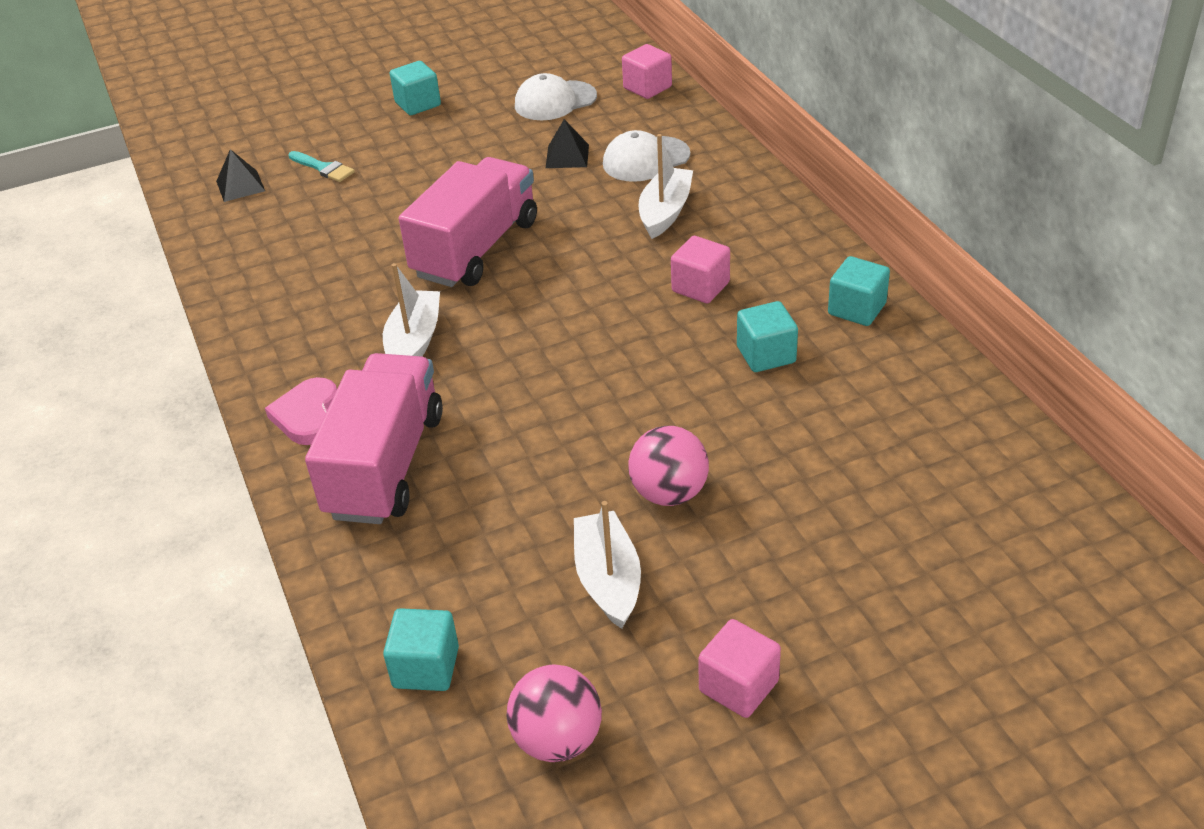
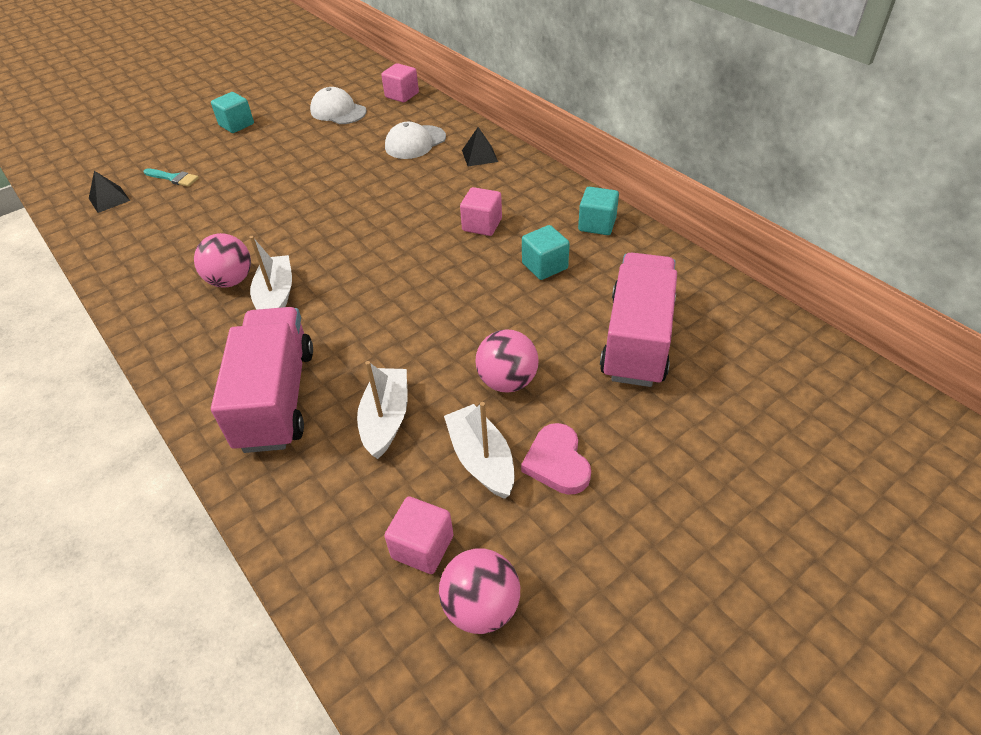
camera: 15 degrees left, 5 degrees up
(307, 415) = (202, 368): pink heart -> pink heart (557, 462)
(364, 313) = (231, 281): none -> pink ball
(426, 667) = (353, 566): turquoise cube -> none
(476, 249) = (307, 221): pink truck -> pink truck (637, 339)
(555, 101) = (338, 111): white cap -> white cap turned 75 degrees clockwise
(567, 156) = (357, 147): black pyramid -> black pyramid (479, 156)
(665, 212) = (440, 176): white boat -> white boat (386, 419)
(738, 686) = (611, 528): pink cube -> pink cube (422, 547)

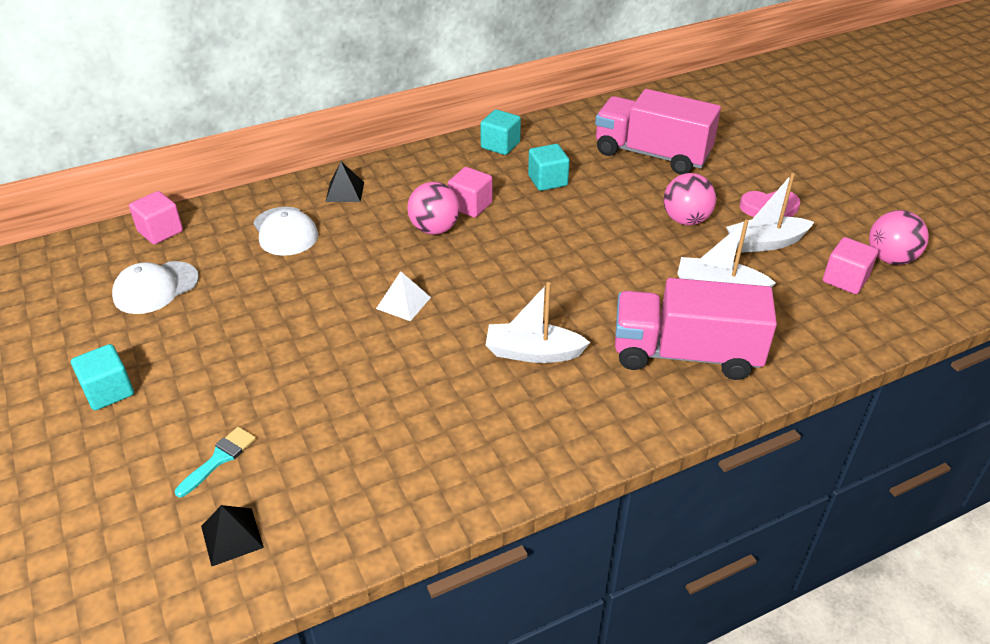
camera: 80 degrees left, 5 degrees down
(231, 281) = (491, 390): pink ball -> pink ball (434, 229)
(335, 216) = (403, 303): none -> white pyramid

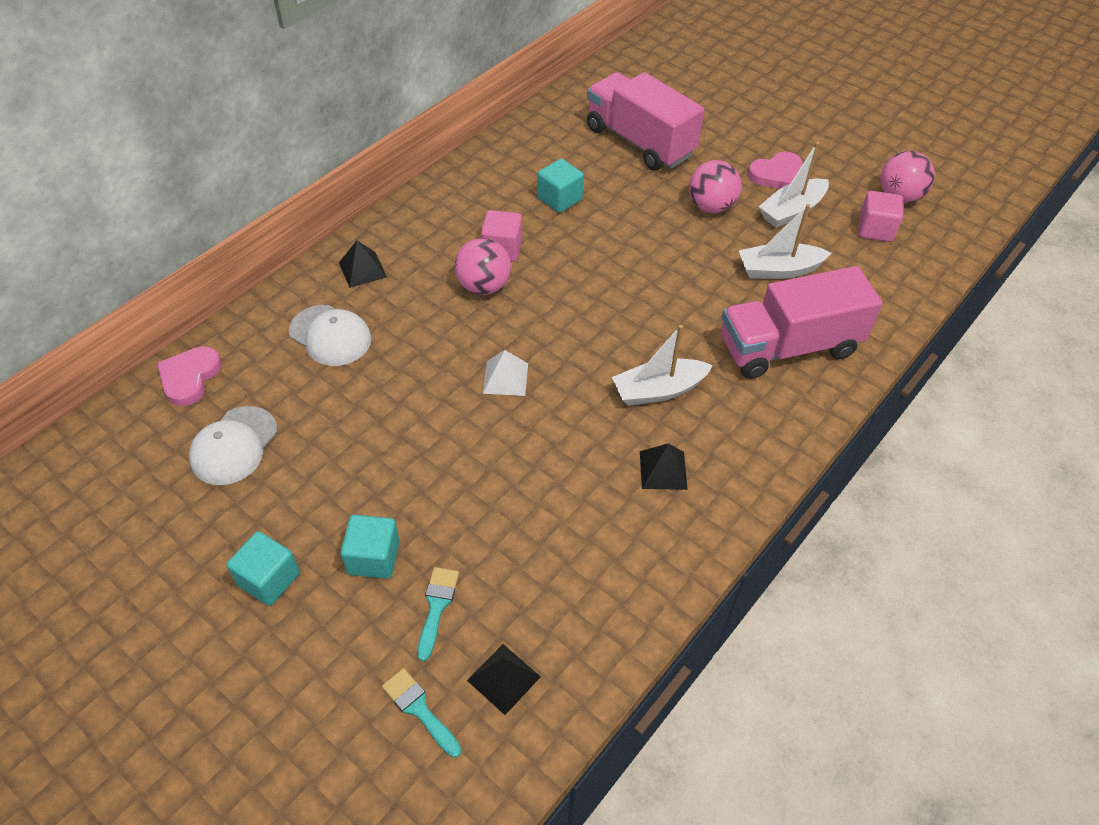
camera: 25 degrees left, 10 degrees up
(147, 533) = (419, 709): none -> turquoise brush
(160, 231) = (190, 377): pink cube -> pink heart
(492, 418) = (663, 470): none -> black pyramid
(500, 145) = (488, 170): turquoise cube -> turquoise cube (373, 557)
(652, 154) = (639, 142): pink truck -> pink truck turned 45 degrees clockwise

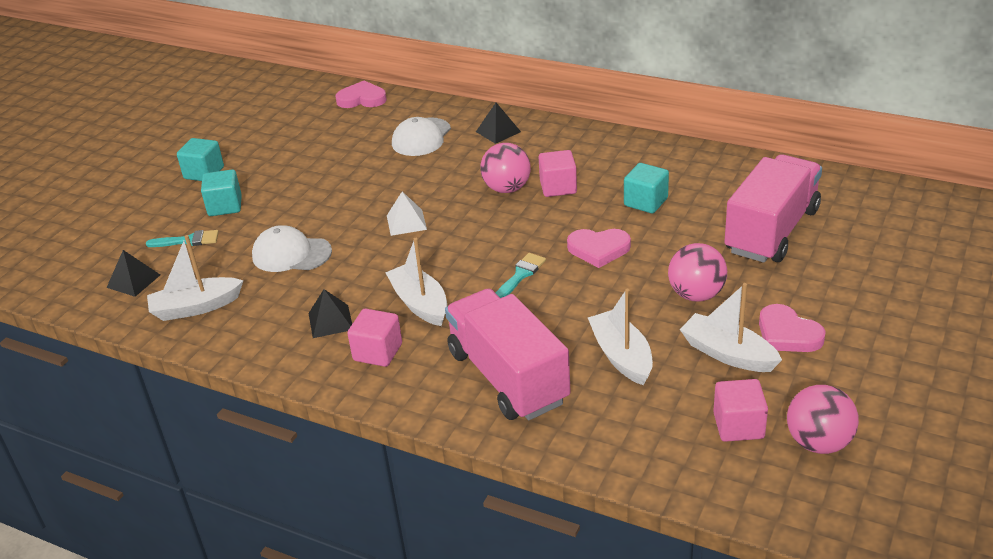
camera: 80 degrees right, 15 degrees down
(234, 446) = (307, 131): white cap -> white cap (291, 254)
(419, 709) = (111, 252): turquoise brush -> turquoise brush (521, 275)
(591, 603) = (196, 307): none -> white boat
(621, 246) = (598, 249): none -> pink heart
(727, 436) = (378, 352): none -> pink cube

